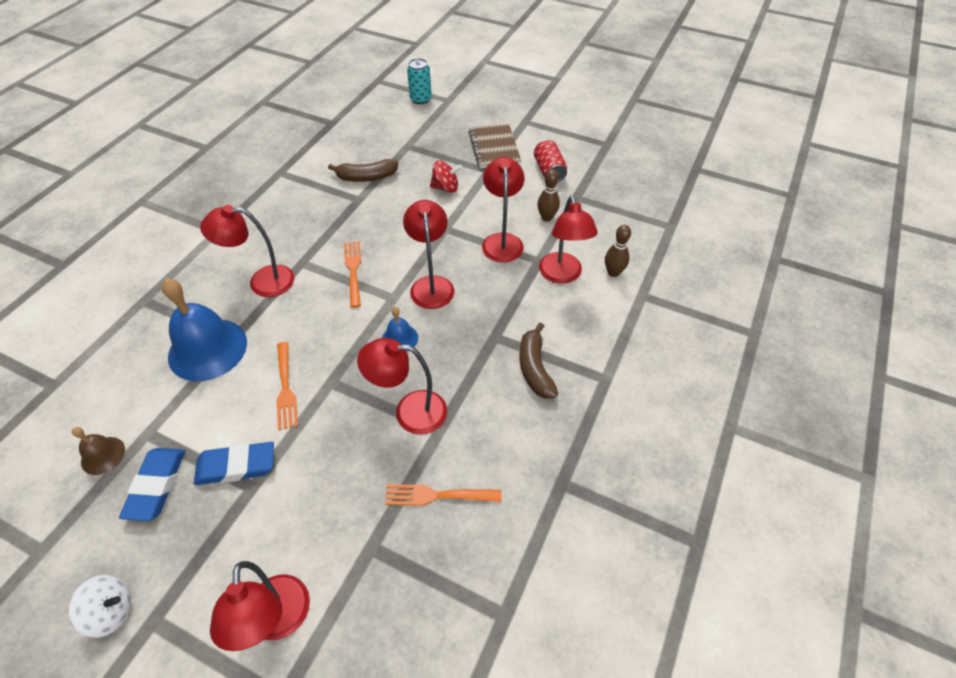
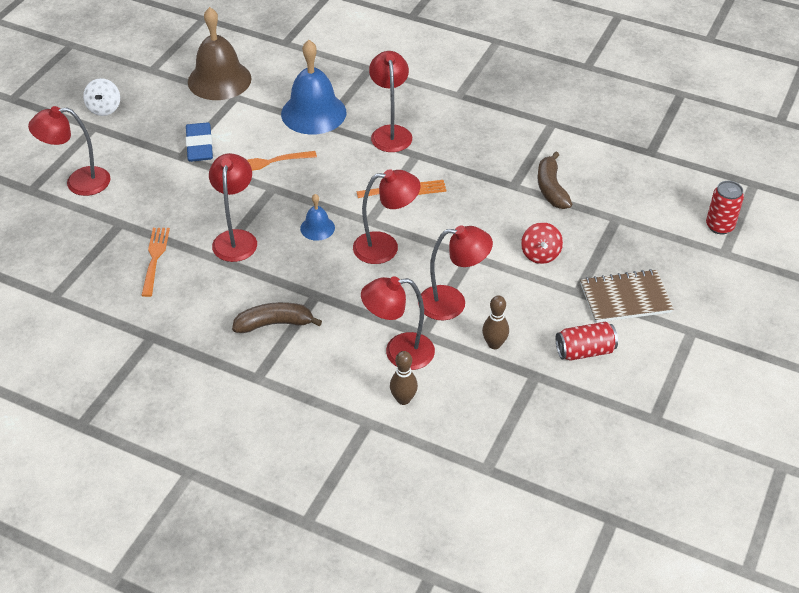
camera: 90 degrees right, 5 degrees down
(103, 455) = (219, 80): brown bell -> brown bell, size x2.08
(156, 485) = (190, 110): blue eraser -> none
(420, 99) = (719, 226): turquoise can -> red can

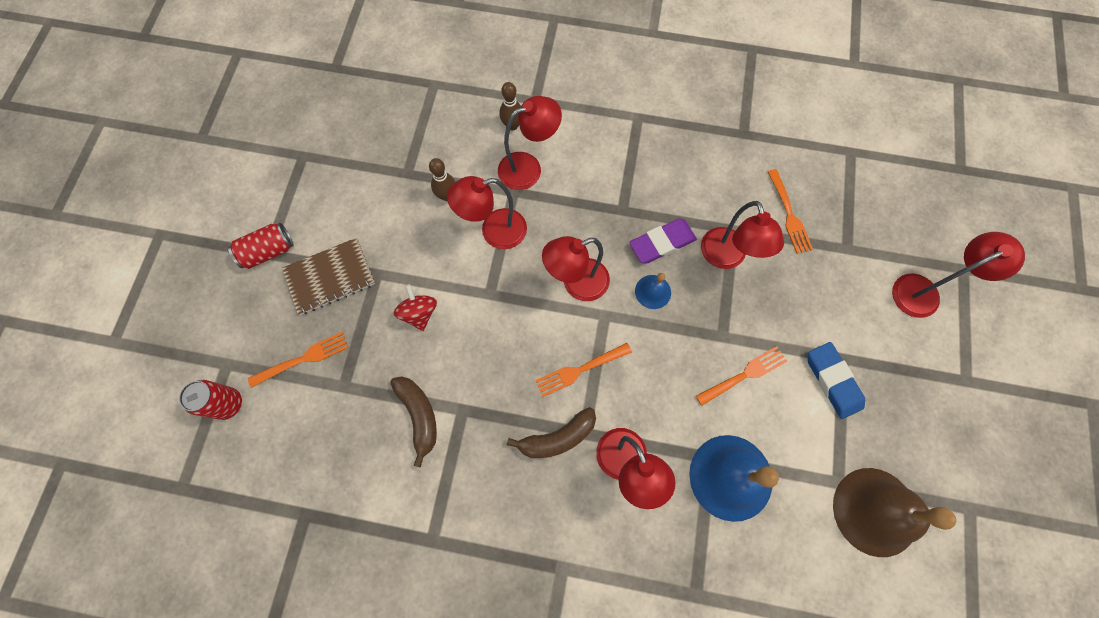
camera: 165 degrees right, 25 degrees up
(104, 108) = (976, 416): white spinning top -> none
(275, 324) = (646, 171): brown banana -> brown banana (557, 438)
(290, 261) = (662, 243): none -> purple eraser
(584, 351) = (365, 207): red can -> red can (268, 251)
(653, 243) = (302, 359): none -> orange fork

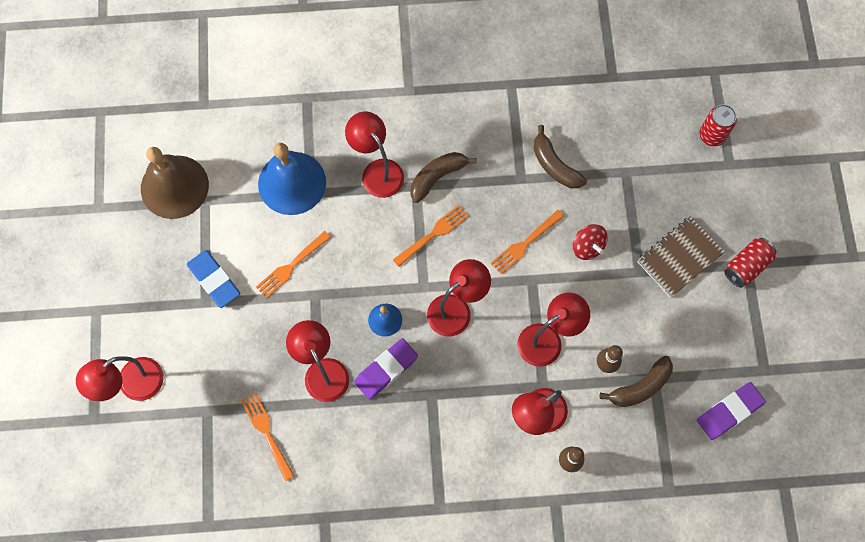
camera: 165 degrees right, 0 degrees up
(302, 359) = (669, 183): orange fork -> orange fork (525, 243)
(352, 130) = (729, 411): none -> purple eraser
(423, 169) = (640, 387): none -> brown banana

